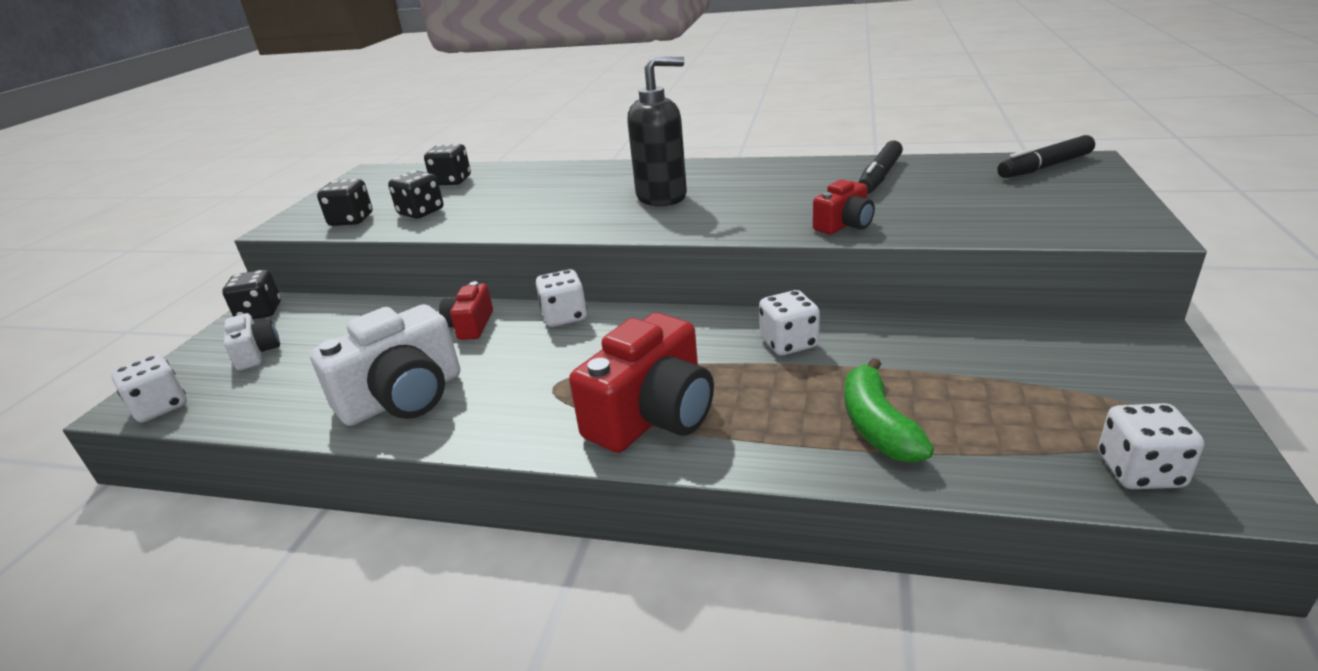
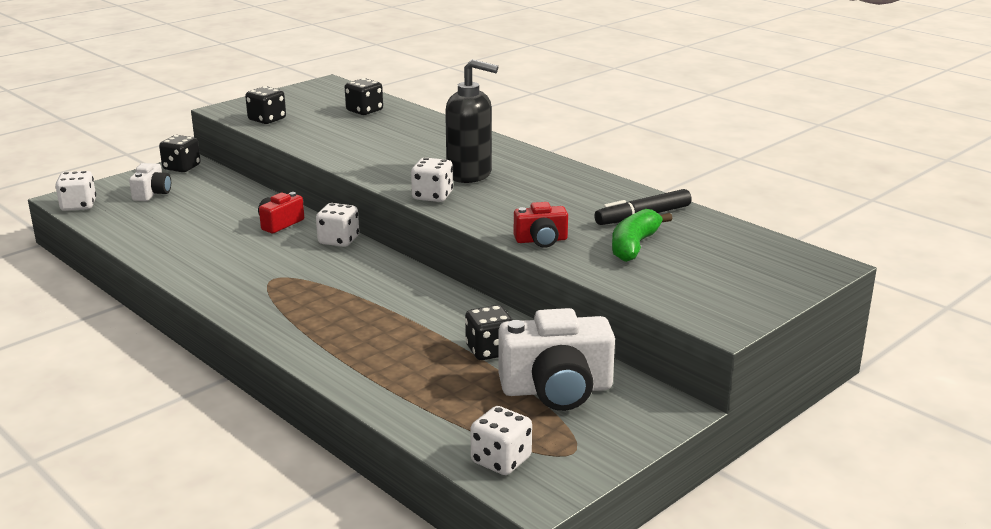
camera: 30 degrees right, 5 degrees down
(403, 397) = (192, 251): white camera -> white camera (556, 389)
(421, 212) = (312, 129): black dice -> black dice (489, 351)
(652, 416) = (299, 316): red camera -> none
(788, 343) = (439, 312): white dice -> white dice (432, 196)
(877, 426) = (405, 375): green banana -> green banana (634, 246)
(1045, 167) = (779, 257): black marker -> none

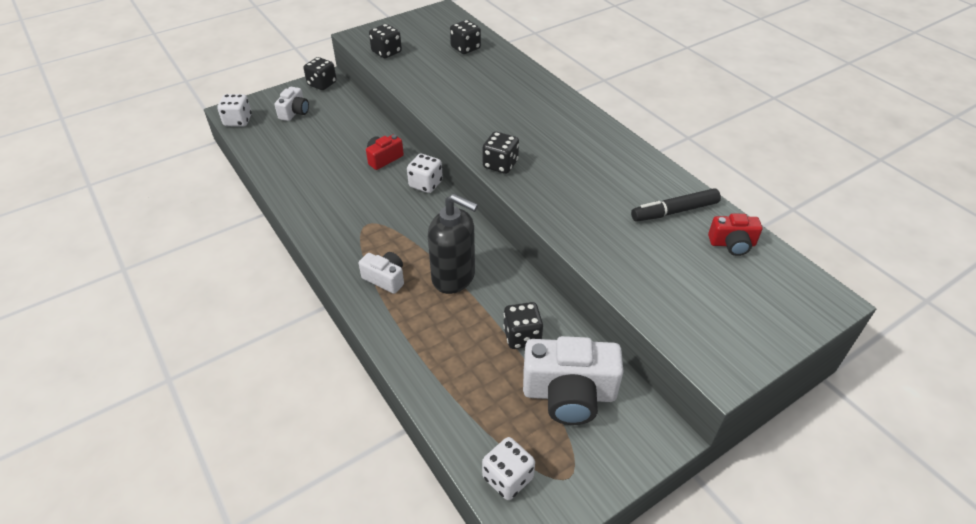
camera: 10 degrees right, 20 degrees up
(309, 320) = (385, 278): none -> white camera
(432, 196) = (500, 164): white dice -> black dice
(470, 174) = (536, 139): black soap dispenser -> black soap dispenser (454, 277)
(541, 240) = (581, 234): red camera -> red camera (732, 244)
(634, 246) = (660, 251): green banana -> none

